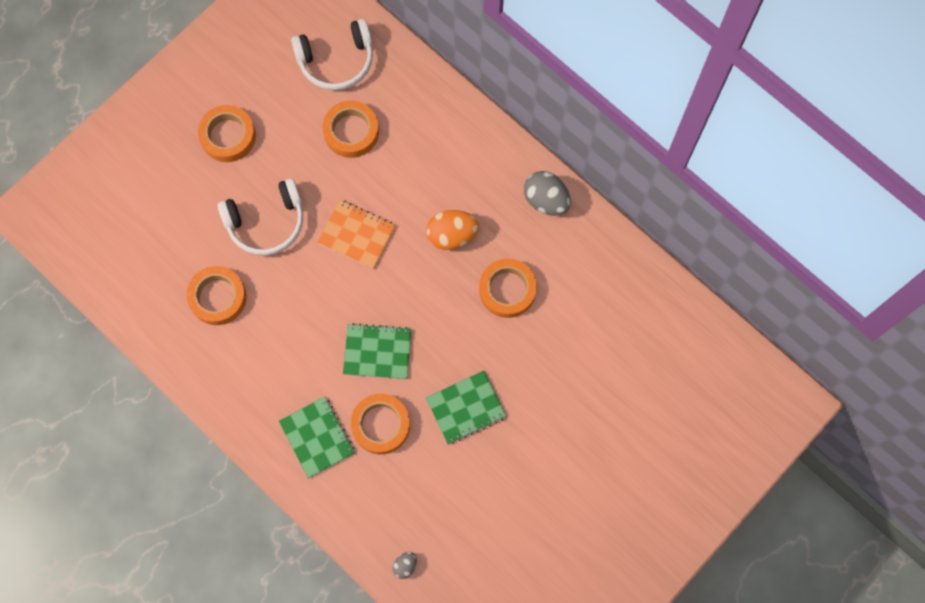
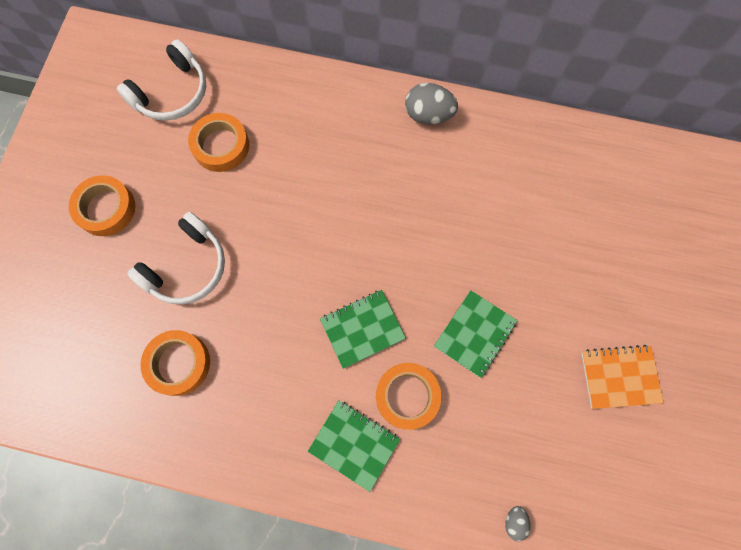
camera: 30 degrees left, 0 degrees up
(356, 235) = (279, 233): orange notebook -> orange notebook (620, 377)
(452, 235) = (366, 187): orange egg -> none
(507, 290) = (444, 208): orange tape -> none

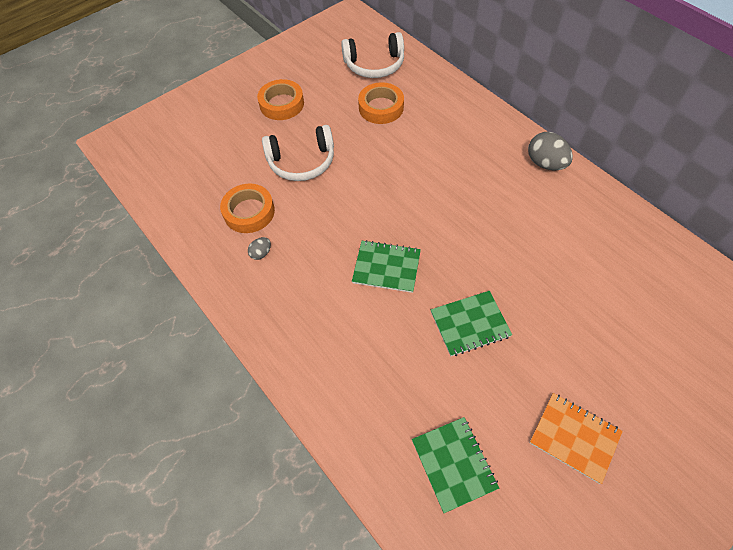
camera: 40 degrees right, 15 degrees down
(354, 444) = (319, 337): green notebook -> green notebook (453, 464)
(407, 396) = (383, 331): orange tape -> none
(514, 521) = (396, 480): grey egg -> grey egg (261, 253)

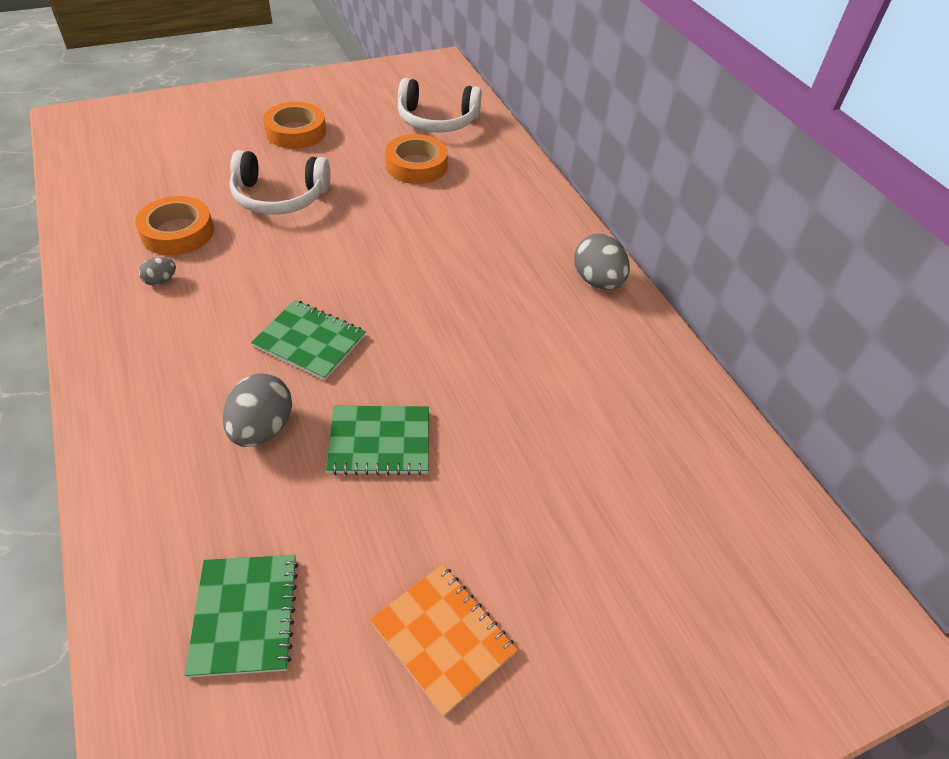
camera: 10 degrees right, 10 degrees down
(392, 339) = (262, 428): none -> grey egg

